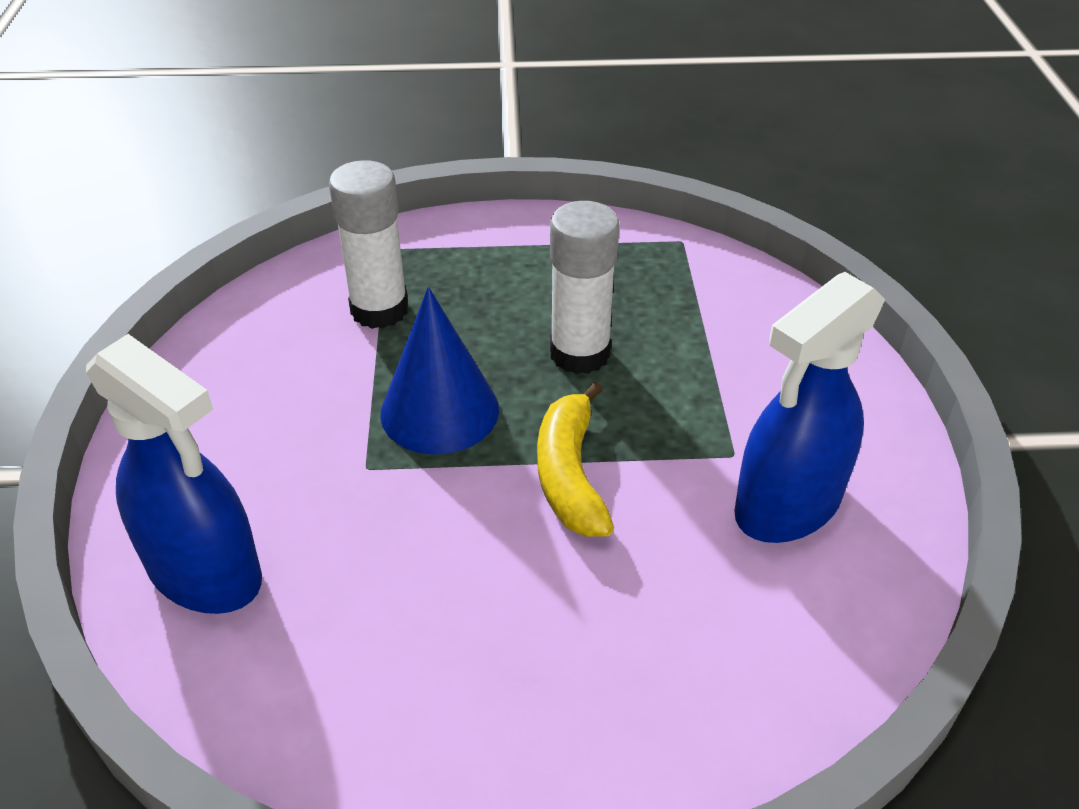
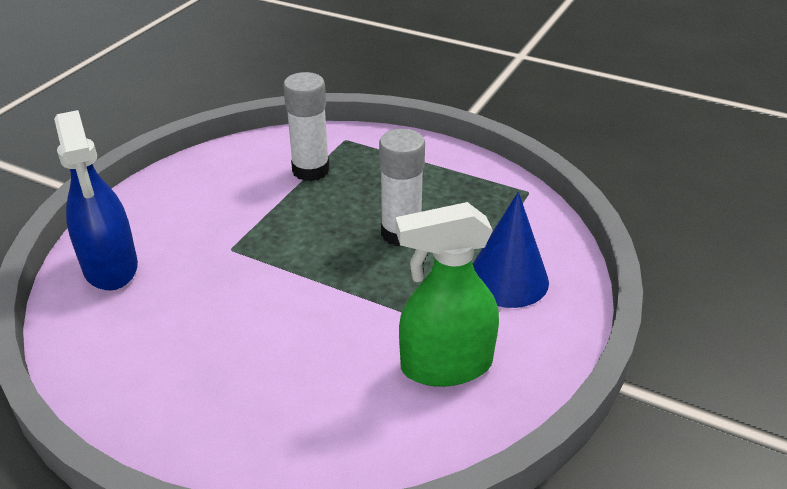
camera: 30 degrees right, 5 degrees down
(439, 411) = (294, 234): blue cone -> blue cone (507, 279)
(570, 474) = (333, 296): yellow banana -> none
(787, 505) = (445, 365): blue spray bottle -> green spray bottle

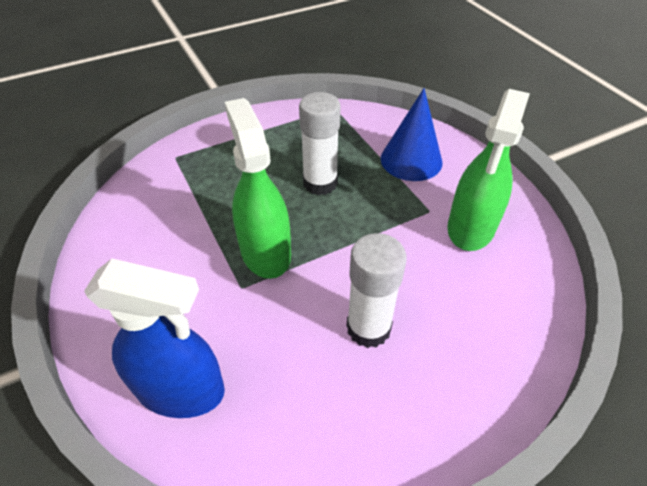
camera: 55 degrees left, 10 degrees up
(281, 242) = (265, 251): none -> green spray bottle
(310, 170) = (192, 193): white glue stick -> white glue stick (368, 328)

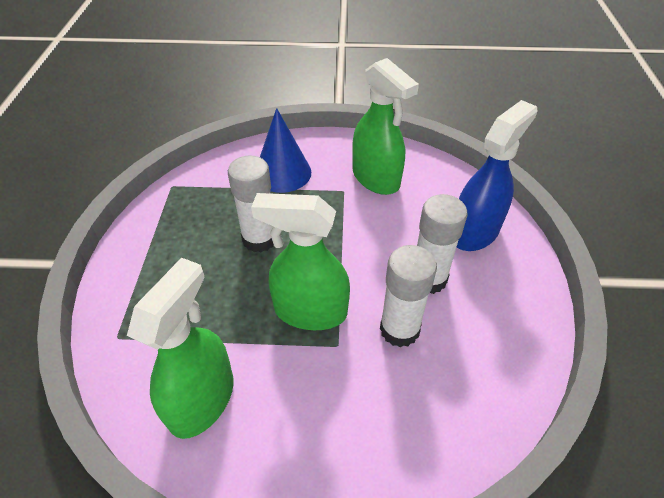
camera: 60 degrees left, 0 degrees up
(146, 226) = (202, 399): none -> green spray bottle
(181, 390) = (419, 431): blue spray bottle -> blue spray bottle (475, 232)
(287, 328) = (399, 329): none -> white glue stick

